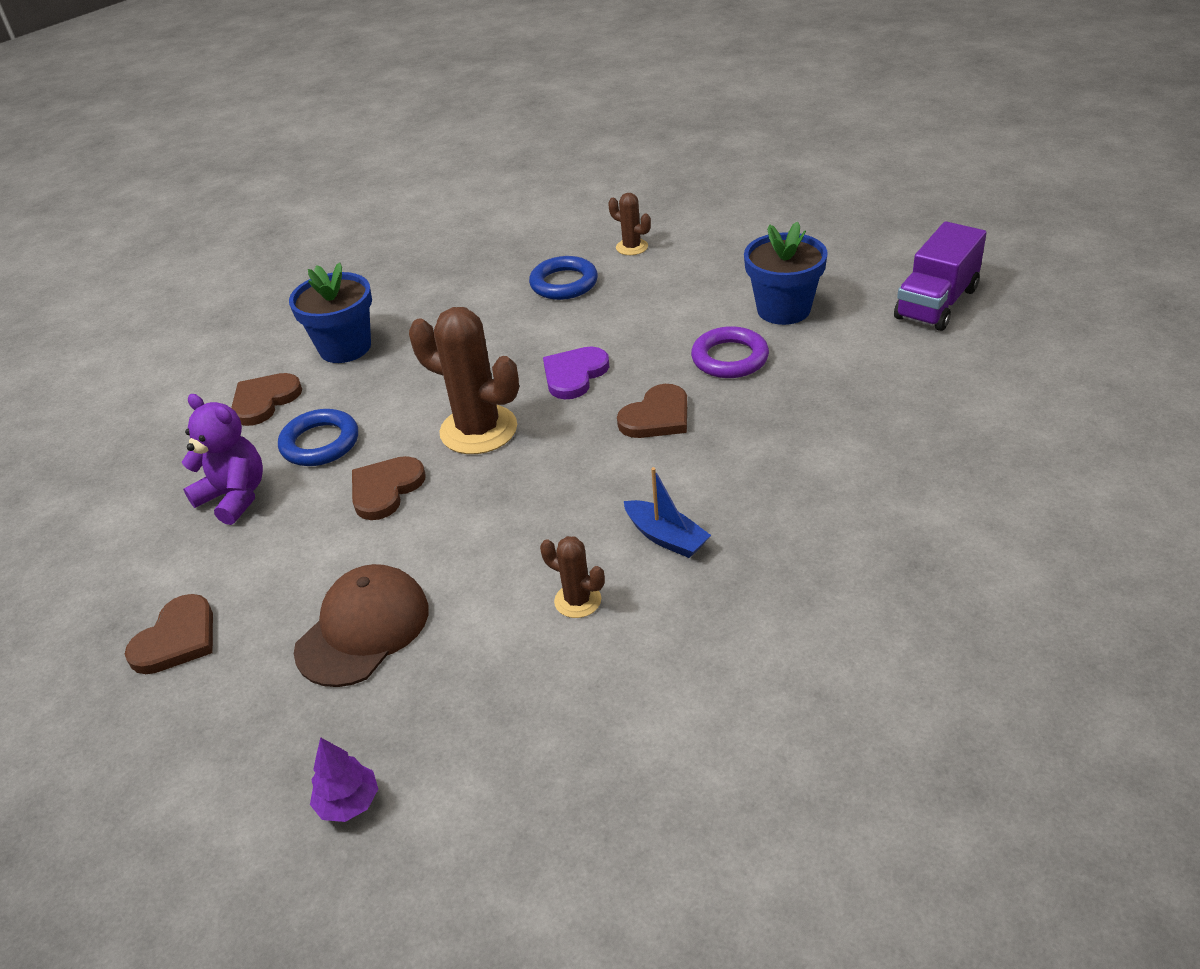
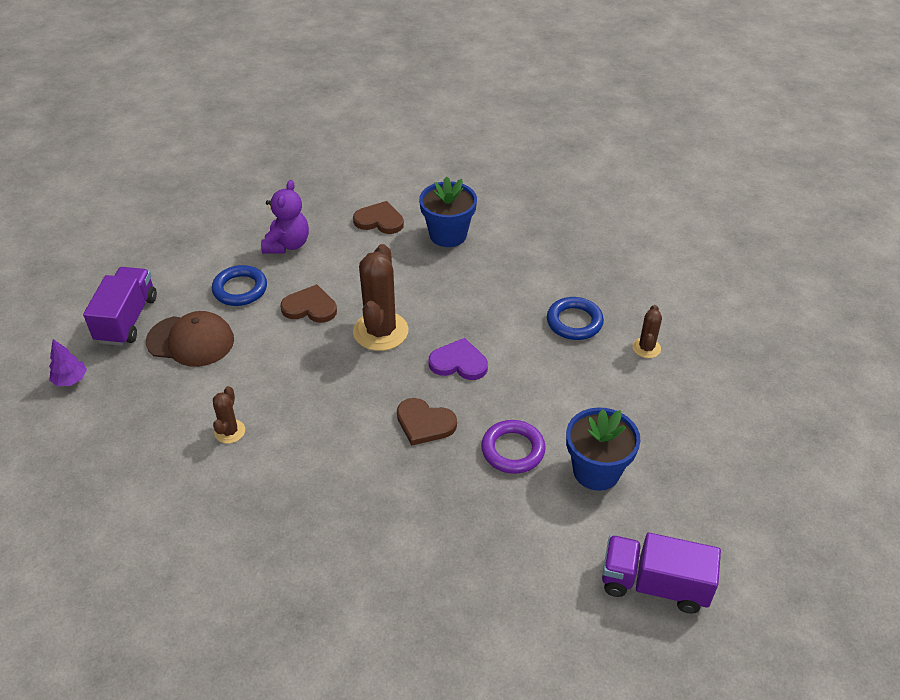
camera: 65 degrees right, 5 degrees up
(177, 639) = (172, 269): brown heart -> none
(254, 710) = (127, 319): none -> purple truck
(320, 443) = (346, 261): blue ring -> blue ring (240, 289)
(666, 537) = (296, 461): blue boat -> none

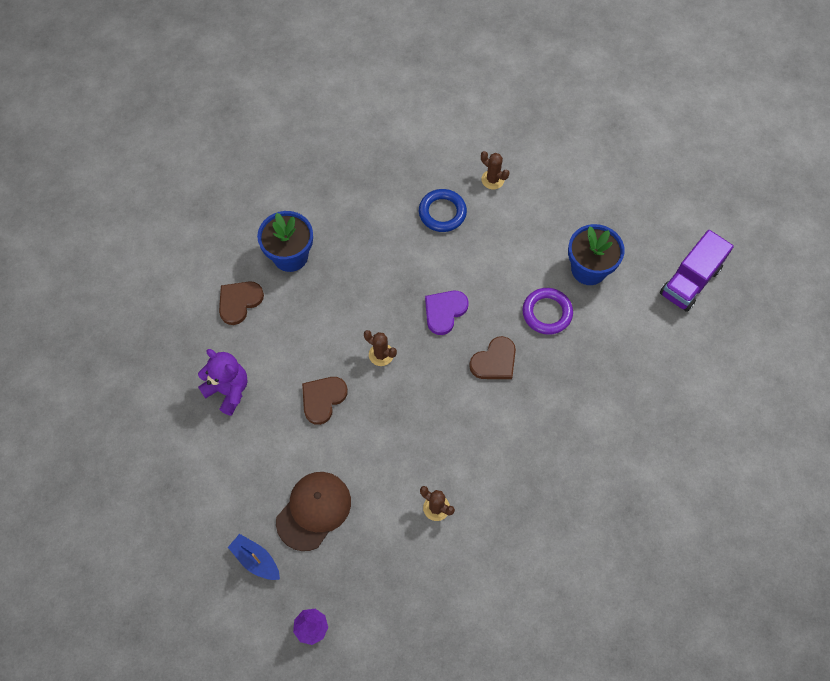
camera: 65 degrees left, 20 degrees up
(127, 319) = (256, 560): purple truck -> blue boat
(240, 289) = (267, 450): blue ring -> none
(380, 331) = (381, 354): brown cactus -> brown cactus, size x0.51

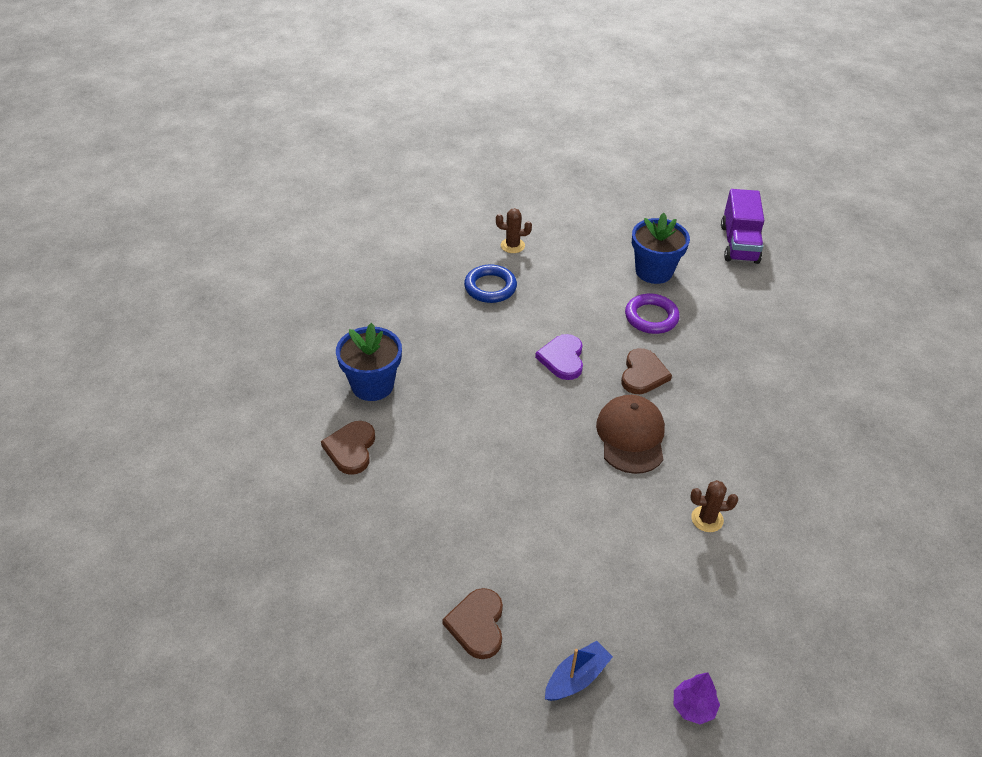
camera: 35 degrees left, 20 degrees down
(228, 390) = (406, 533): purple teddy bear -> none
(256, 560) = (576, 678): blue boat -> blue boat turned 135 degrees clockwise
(313, 510) = (594, 592): brown cap -> brown cap (631, 436)
(323, 399) = (513, 487): brown heart -> brown heart (477, 625)
(381, 354) = (535, 421): brown cactus -> none

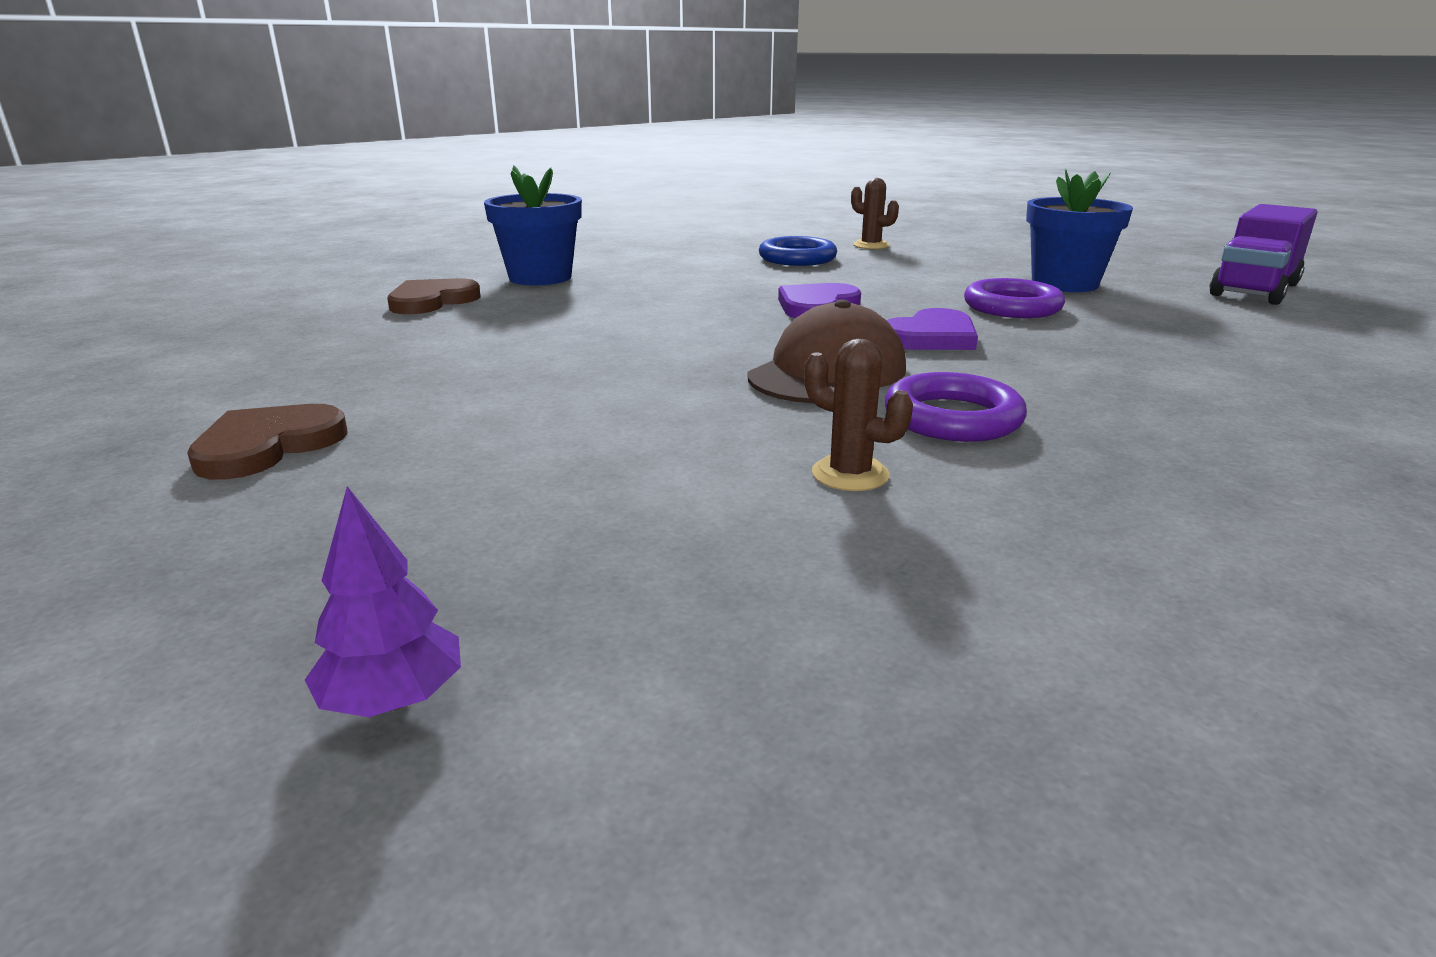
camera: 35 degrees right, 20 degrees down
(576, 678) = (274, 552): blue boat -> none
(643, 374) = (931, 337): brown heart -> purple heart
(708, 454) = (952, 418): none -> purple ring

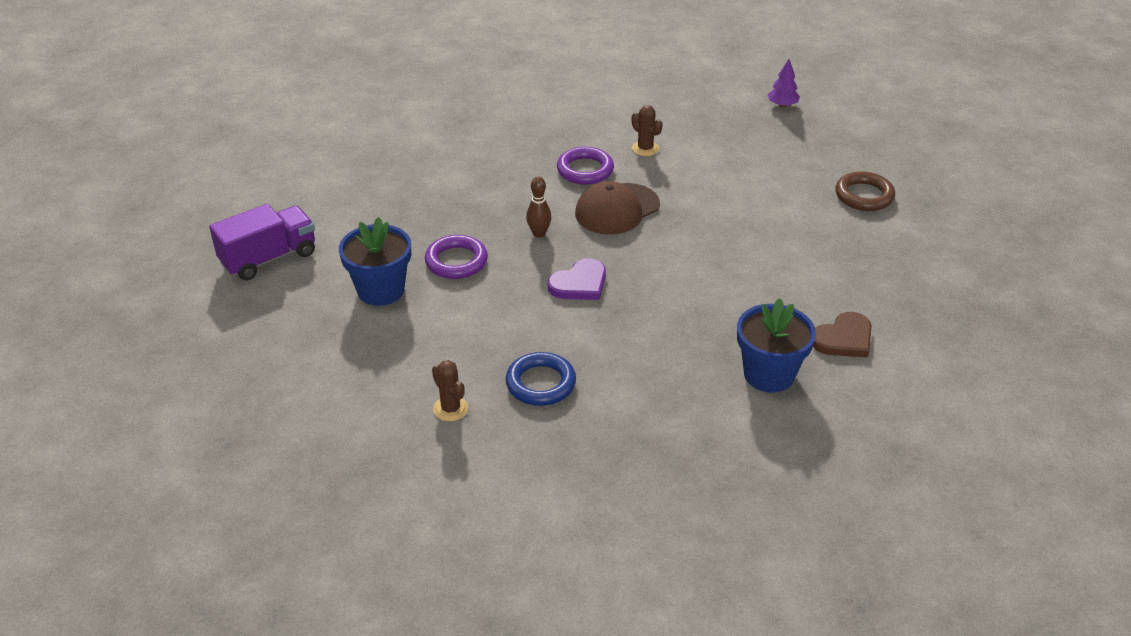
camera: 165 degrees left, 15 degrees up
(268, 446) = (864, 196): brown heart -> brown ring
(931, 337) = (539, 233): purple heart -> brown bowling pin

